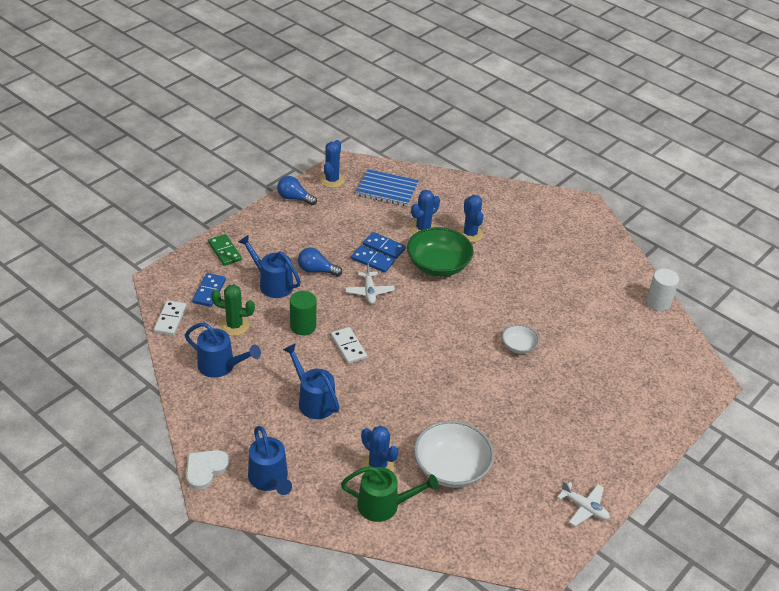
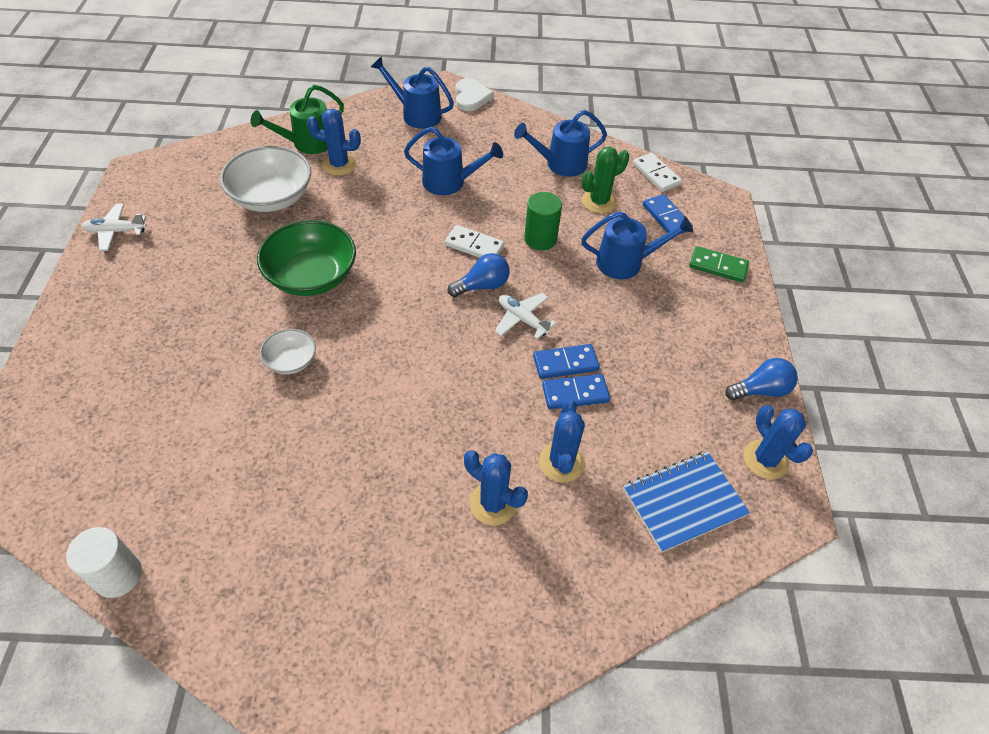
camera: 140 degrees right, 10 degrees up
(316, 270) = (606, 307): blue light bulb -> blue light bulb (482, 286)
(438, 265) = (484, 413): green bowl -> green bowl (311, 276)

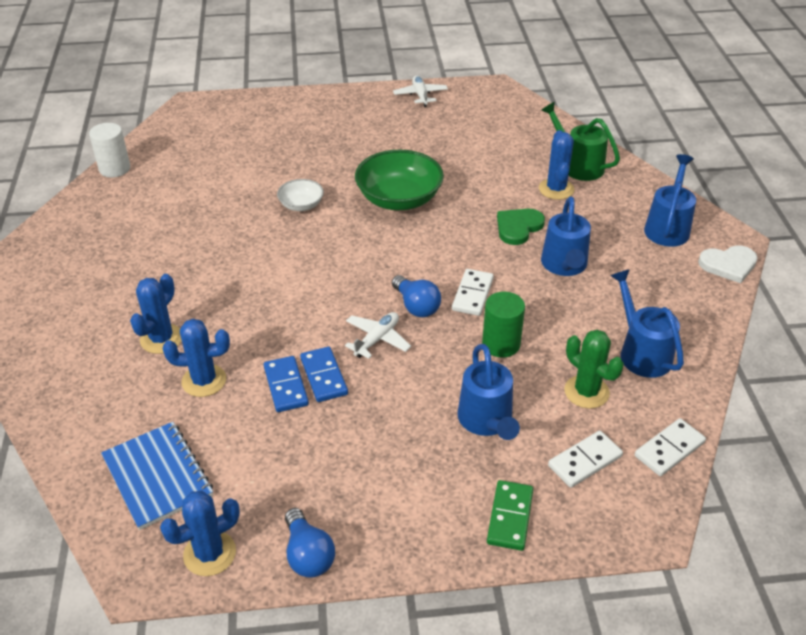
camera: 85 degrees right, 10 degrees down
(272, 197) = (491, 159): white bowl -> none
(388, 199) = (518, 227): none -> green heart
(666, 217) = (584, 461): blue domino -> white domino

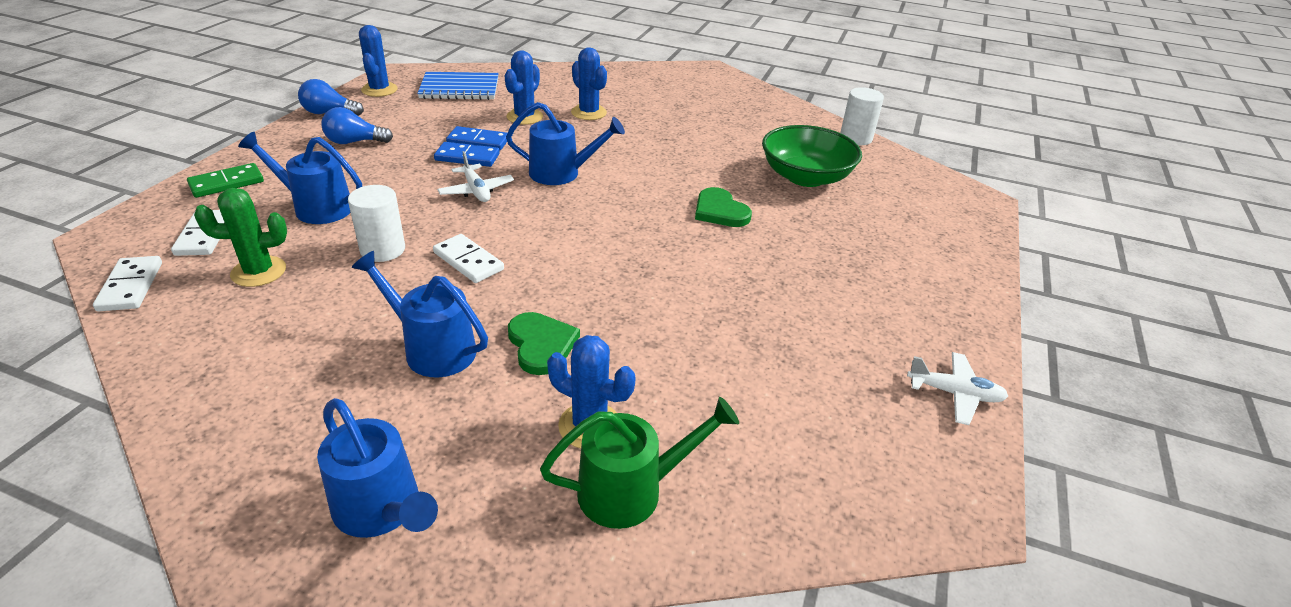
camera: 115 degrees right, 5 degrees down
(301, 205) = (720, 211): white bowl -> green heart
(399, 199) = (681, 275): green bowl -> green bowl (805, 177)
(416, 306) = (492, 223): blue light bulb -> blue light bulb (354, 142)
(501, 344) = (383, 250): green cylinder -> white cylinder
(510, 517) = (226, 183): green domino -> green domino turned 75 degrees counterclockwise
(641, 352) = (241, 335): blue watering can -> blue watering can (562, 173)
(728, 265) = (229, 530): white heart -> none

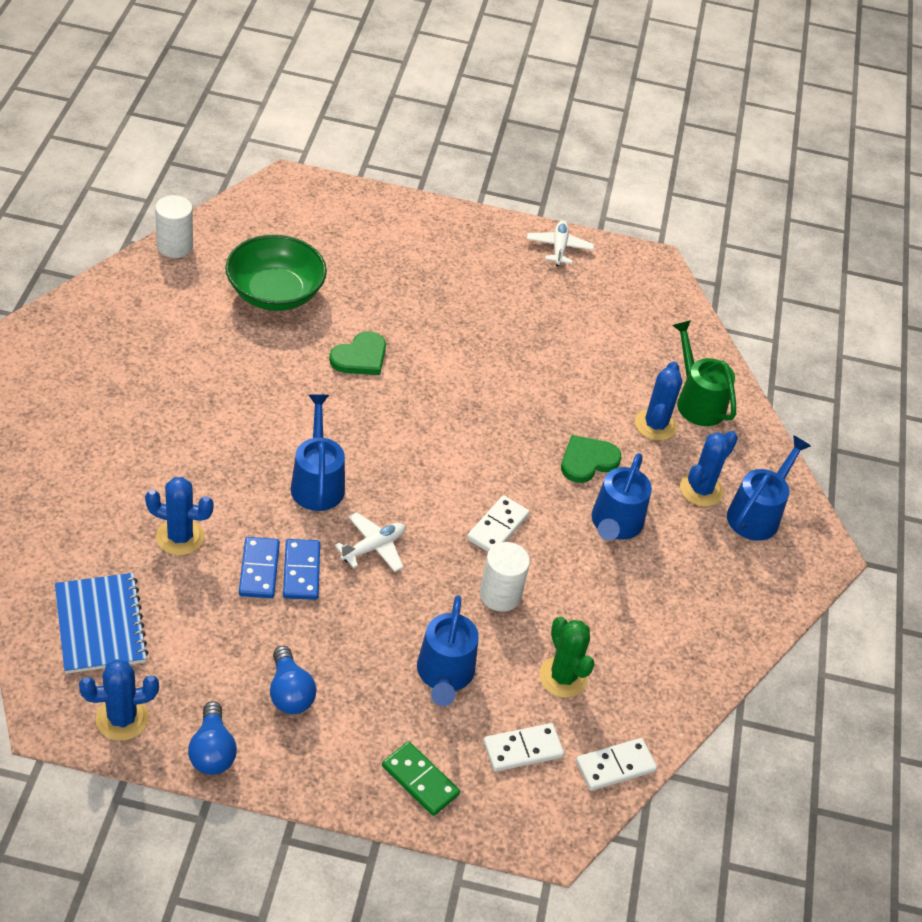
camera: 105 degrees left, 10 degrees up
(589, 113) = (154, 475): blue cactus -> blue cactus (701, 490)

